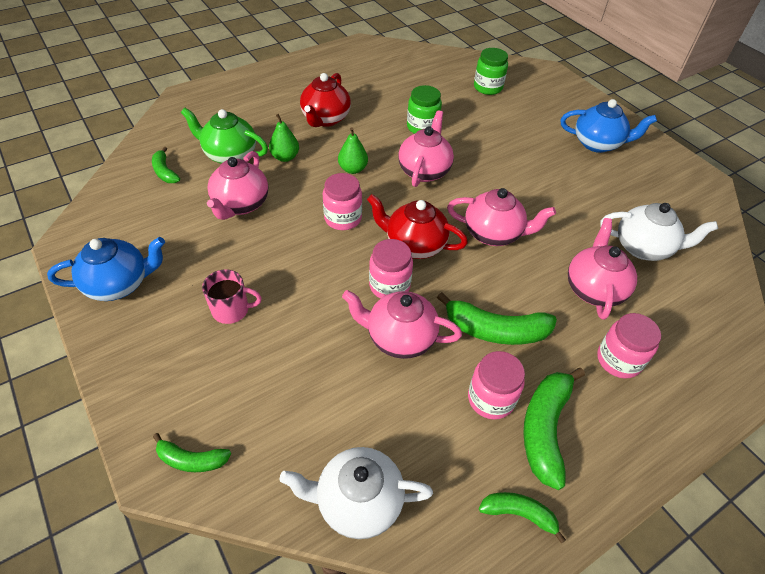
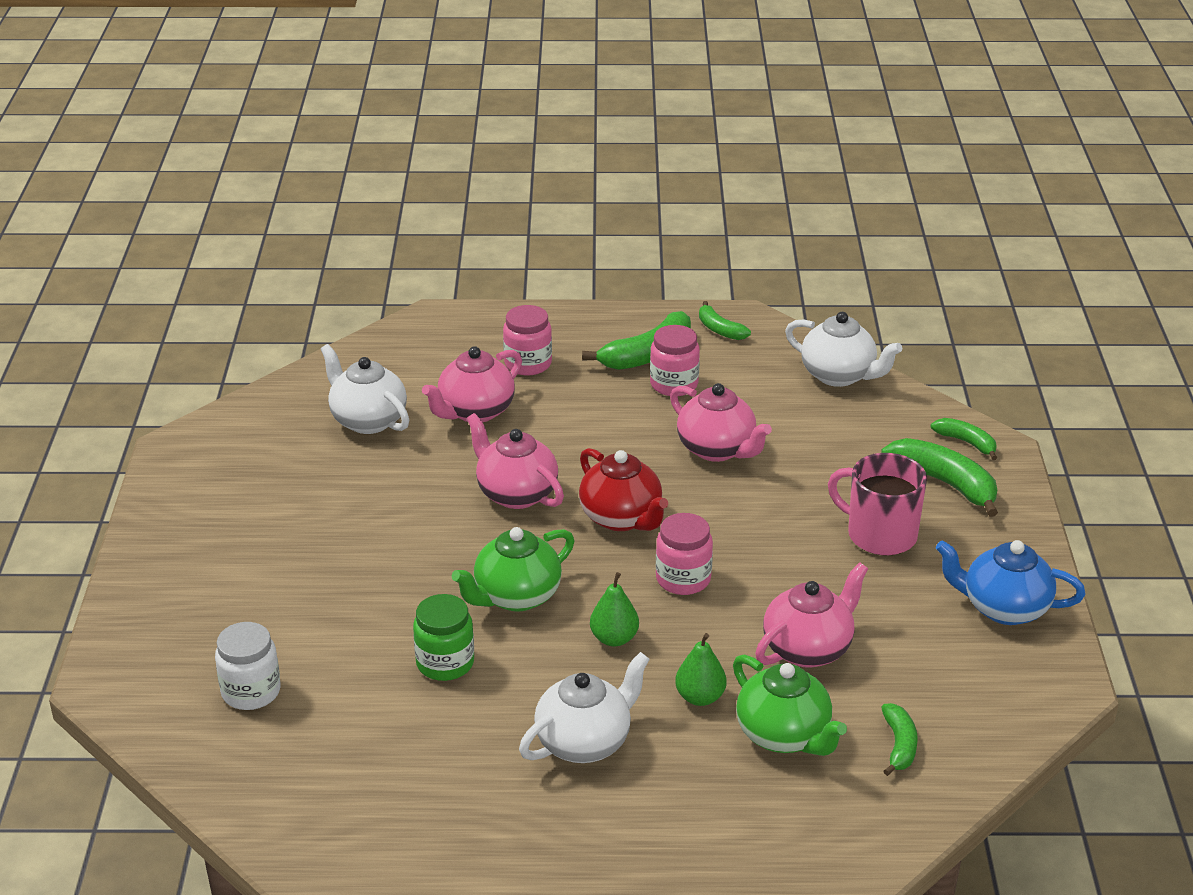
camera: 145 degrees left, 15 degrees down
(232, 310) = (879, 535): pink mug -> pink mug, size x1.53
(325, 119) = (584, 742): red teapot -> white teapot
(389, 286) = (688, 492): pink jar -> none
(424, 171) = (516, 596): pink teapot -> green teapot
(488, 87) = (251, 692): green jar -> white jar
(495, 330) = (616, 421): green banana -> green banana (944, 483)
(597, 144) = (230, 537): blue teapot -> none

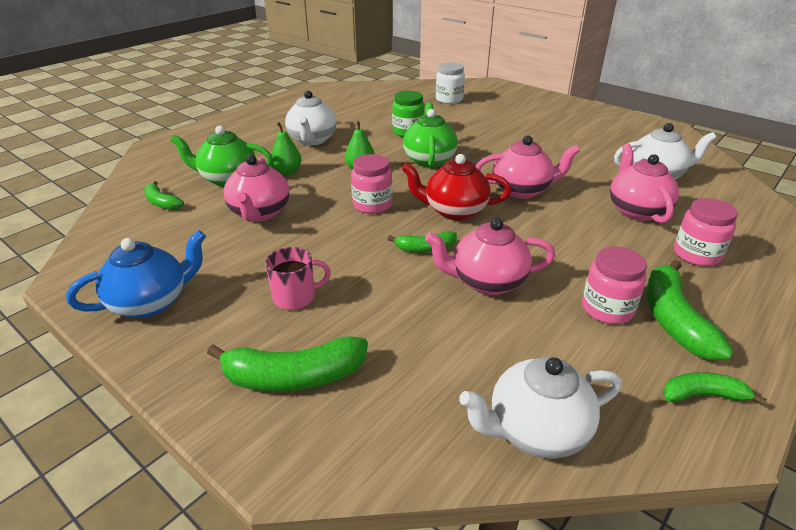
camera: 130 degrees right, 0 degrees up
(879, 535) = (295, 297): pink mug -> pink mug, size x0.65
(966, 442) = (321, 443): green banana -> green banana (425, 248)

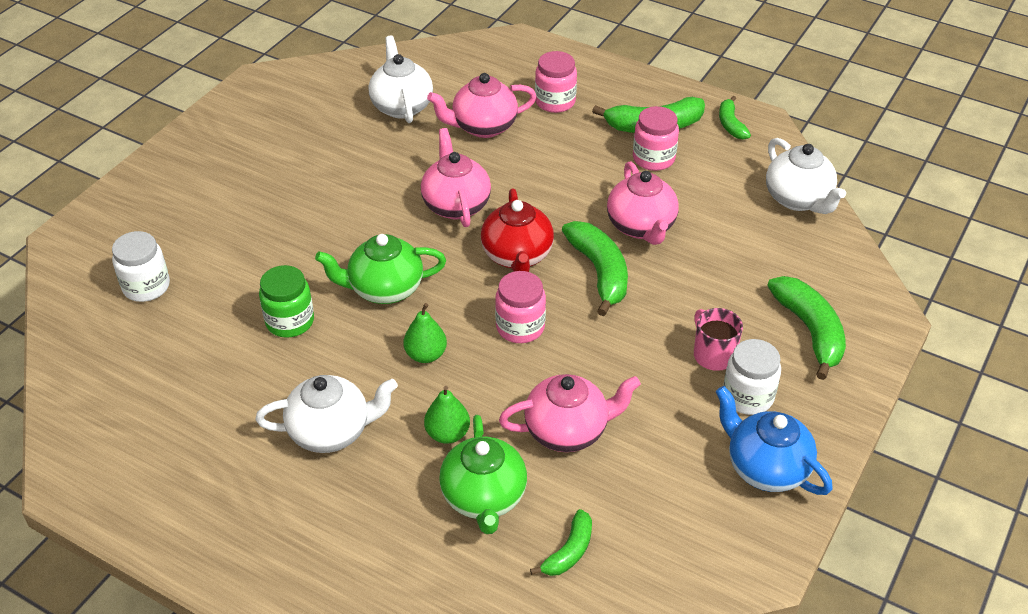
camera: 100 degrees left, 10 degrees up
(233, 308) = (747, 396): none -> white jar
(425, 248) = (599, 272): green banana -> green banana, size x1.73

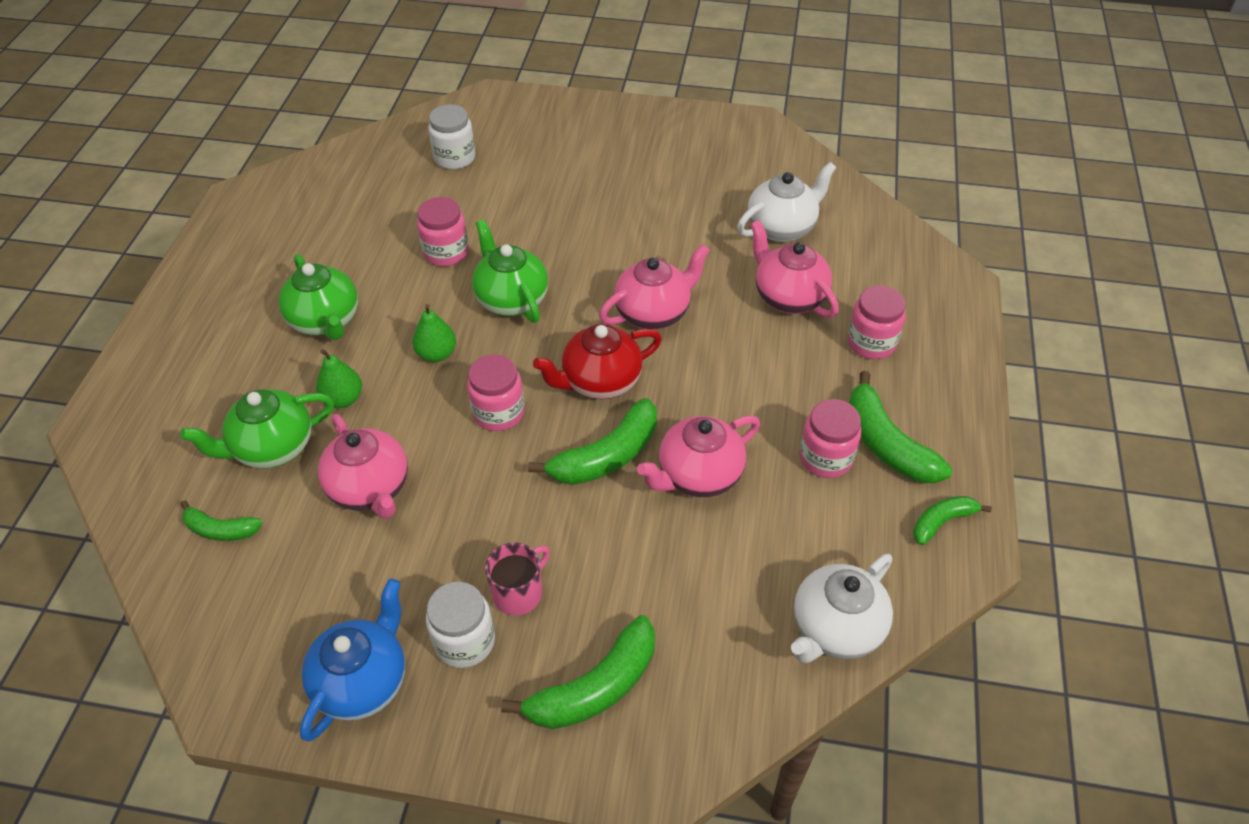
camera: 70 degrees right, 5 degrees up
(290, 321) = (446, 252): green jar -> pink jar
(331, 431) = (325, 321): white teapot -> green teapot

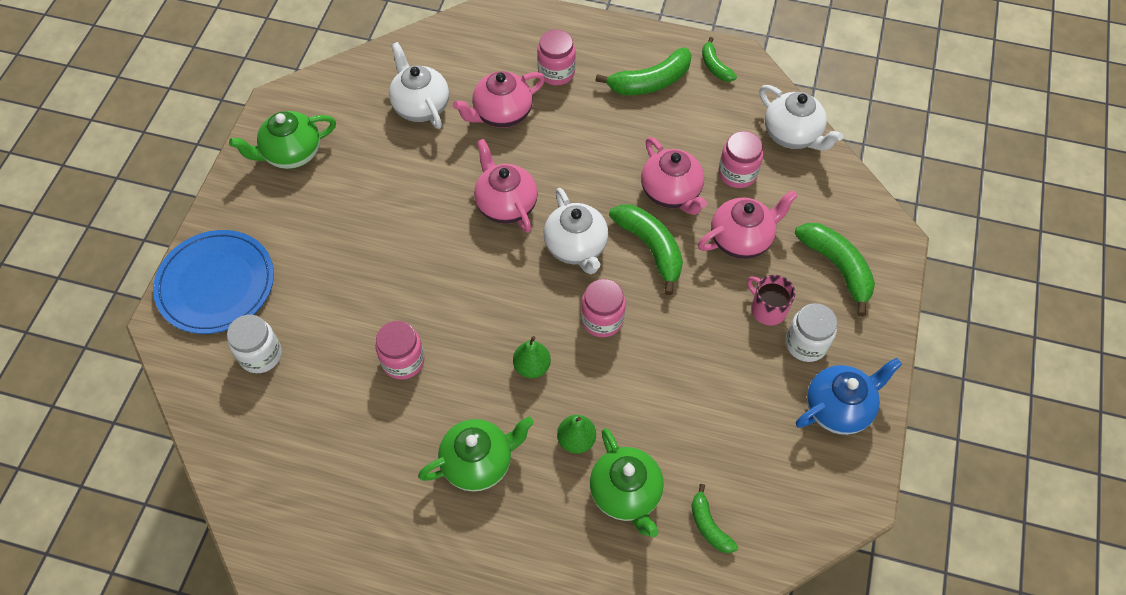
camera: 85 degrees left, 10 degrees up
(220, 529) = (709, 525): green banana -> green banana turned 135 degrees clockwise
(363, 681) = (838, 408): blue teapot -> blue teapot turned 120 degrees clockwise
(370, 488) = (673, 412): pink teapot -> pink teapot (741, 239)
(511, 299) = (474, 308): green teapot -> green teapot (292, 153)
(531, 119) = (216, 284): none -> blue plate
(600, 381) = (576, 247): red teapot -> white teapot
(825, 458) = (660, 117): pink jar -> pink jar (737, 173)

